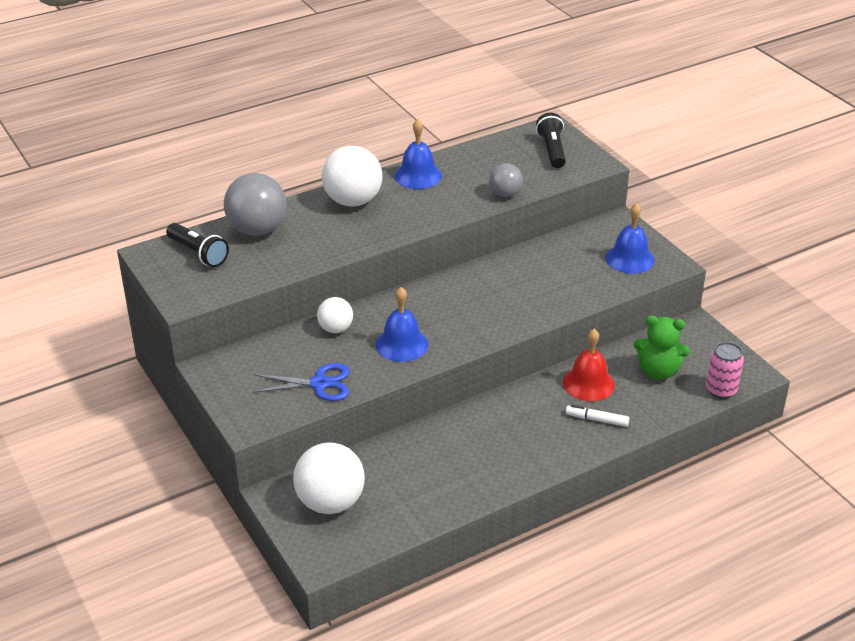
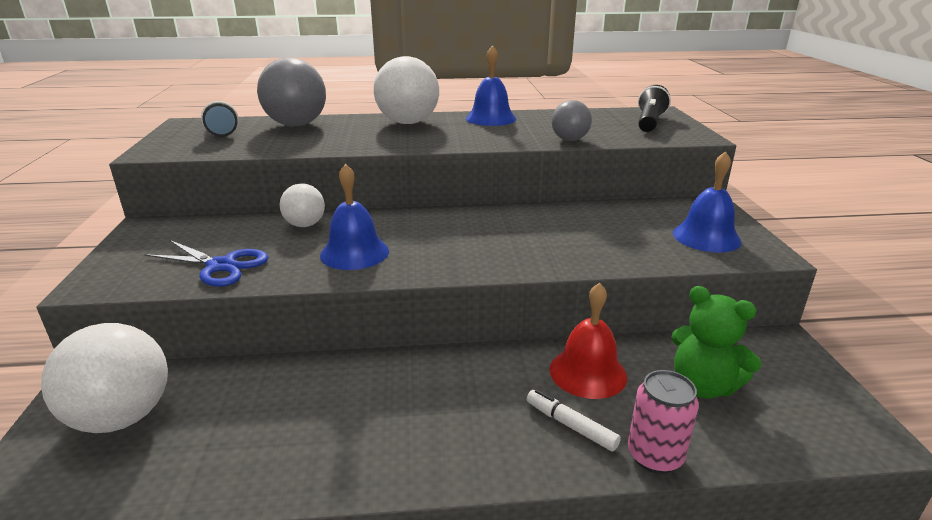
camera: 25 degrees right, 10 degrees down
(721, 390) = (804, 444): pink can -> pink can (654, 456)

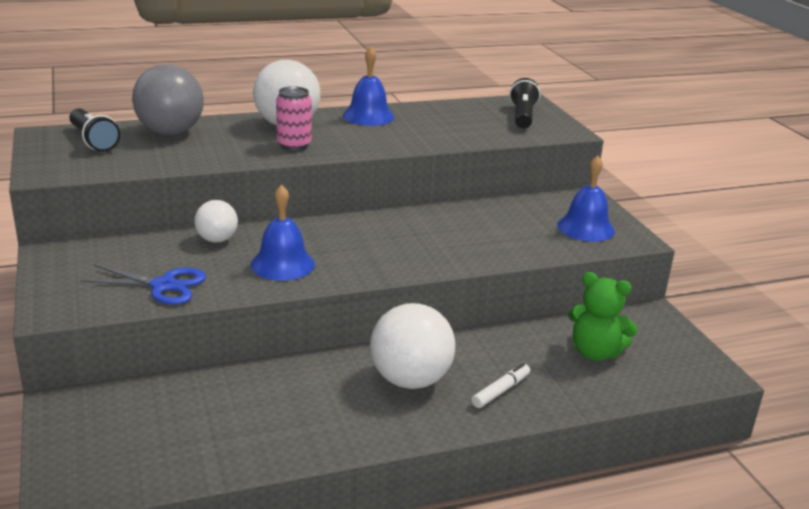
camera: 15 degrees left, 0 degrees up
(122, 417) = (121, 425): white ball -> white ball (410, 380)
(569, 140) = (455, 140): grey ball -> none
(570, 425) = (500, 391): white marker -> white marker turned 105 degrees clockwise
(588, 372) = (504, 351): red bell -> none
(654, 456) = (567, 404): pink can -> pink can (294, 145)

